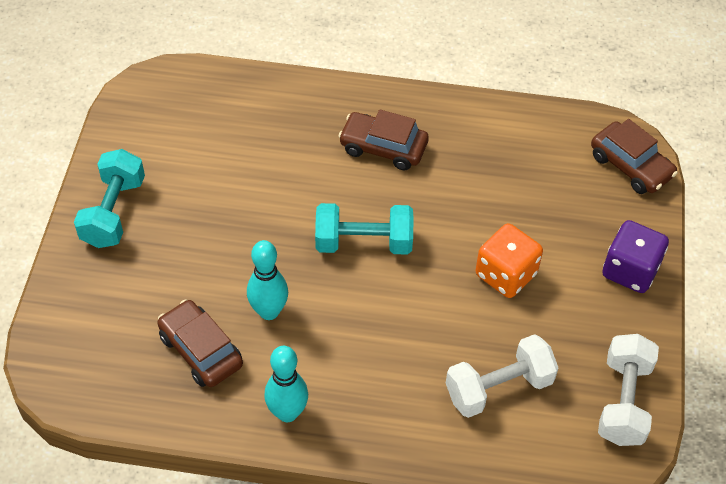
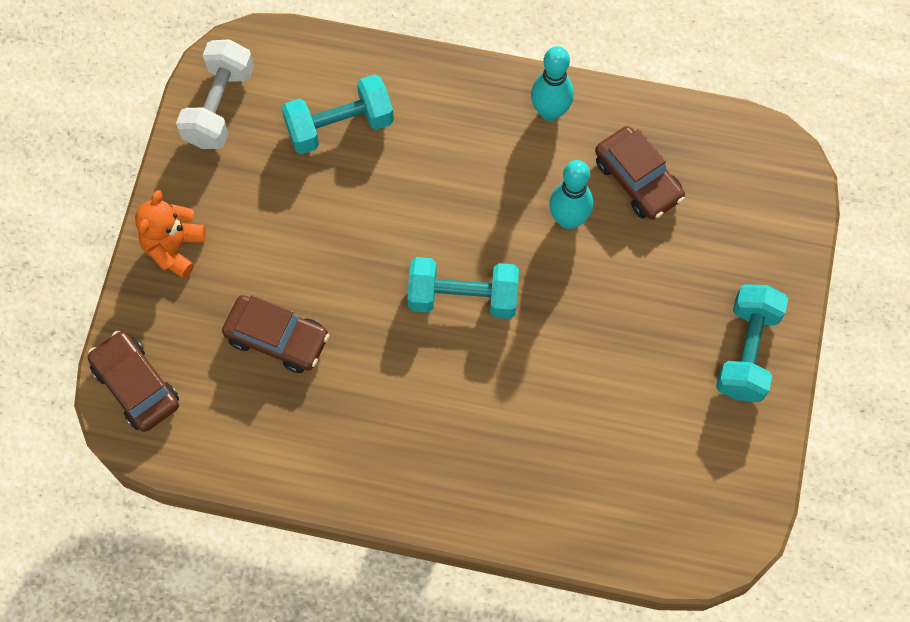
camera: 175 degrees left, 15 degrees up
(383, 147) = (430, 428): brown car -> brown car (277, 338)
(499, 388) = (339, 126): white dumbbell -> turquoise dumbbell
(505, 274) = (311, 250): orange dice -> none
(630, 270) = (174, 248): purple dice -> orange teddy bear

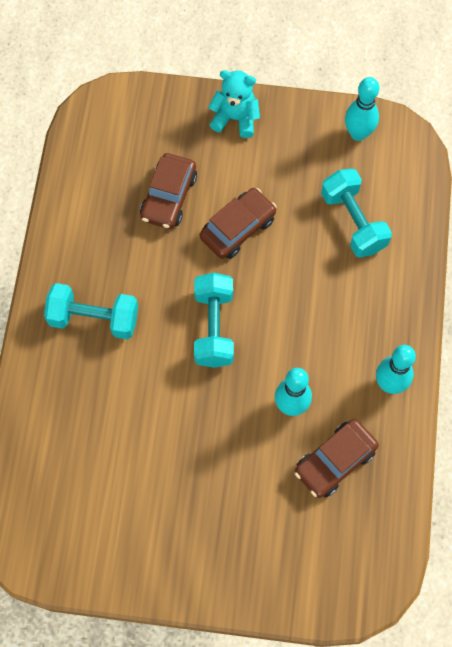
camera: 85 degrees right, 0 degrees up
(136, 386) = (125, 108): brown car -> brown car (238, 228)
(174, 248) = (235, 118): orange teddy bear -> turquoise teddy bear
(219, 106) = (358, 133): white dumbbell -> turquoise bowling pin
(747, 351) = (185, 561): turquoise dumbbell -> turquoise dumbbell (94, 319)

